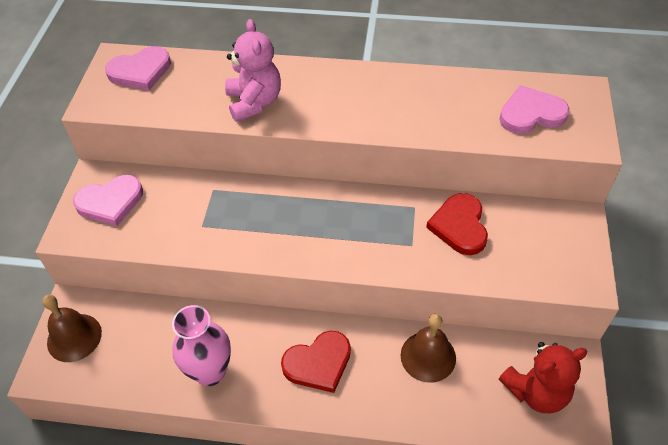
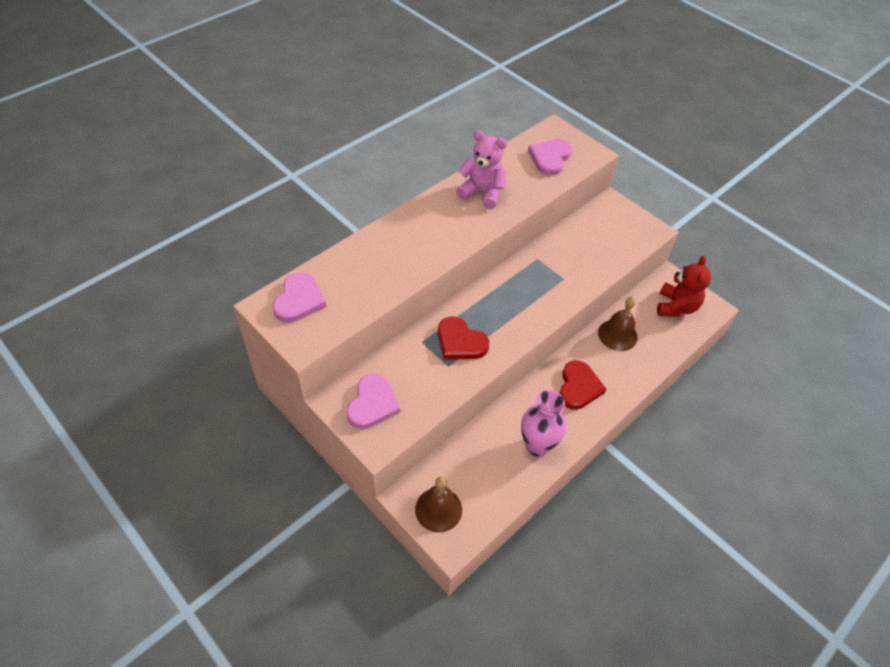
camera: 55 degrees left, 0 degrees up
(254, 102) = (404, 261): pink teddy bear -> pink teddy bear (482, 193)
(459, 226) = (570, 250): red heart -> red heart (460, 342)

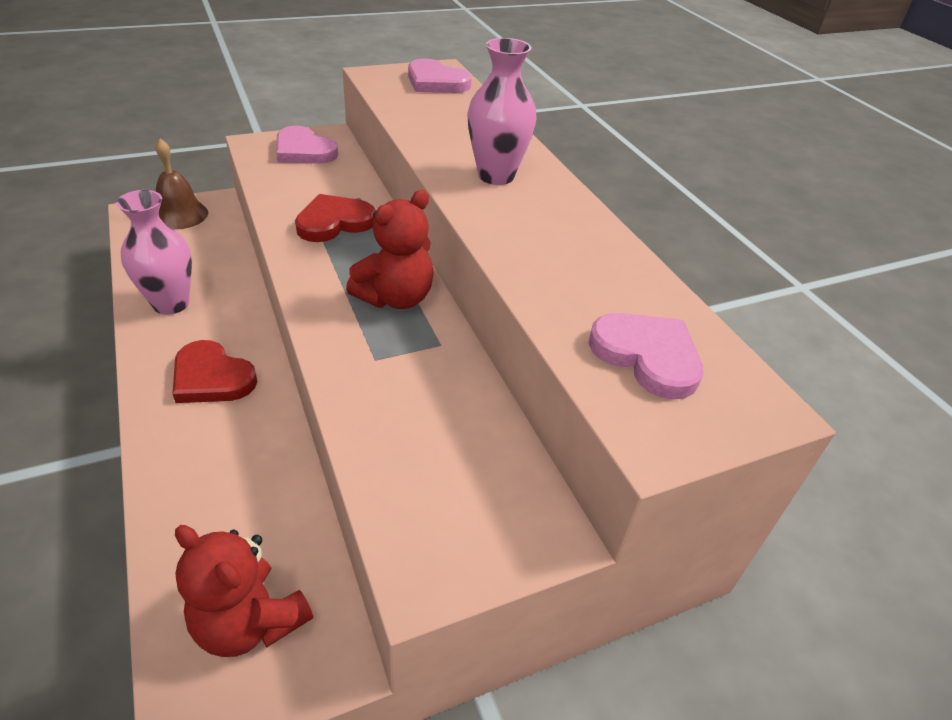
camera: 110 degrees right, 10 degrees down
(432, 232) = (496, 176): none -> pink vase
(482, 193) = (566, 240): pink teddy bear -> none
(514, 286) = (395, 298): none -> red teddy bear
(617, 335) = (262, 474): brown bell -> none

